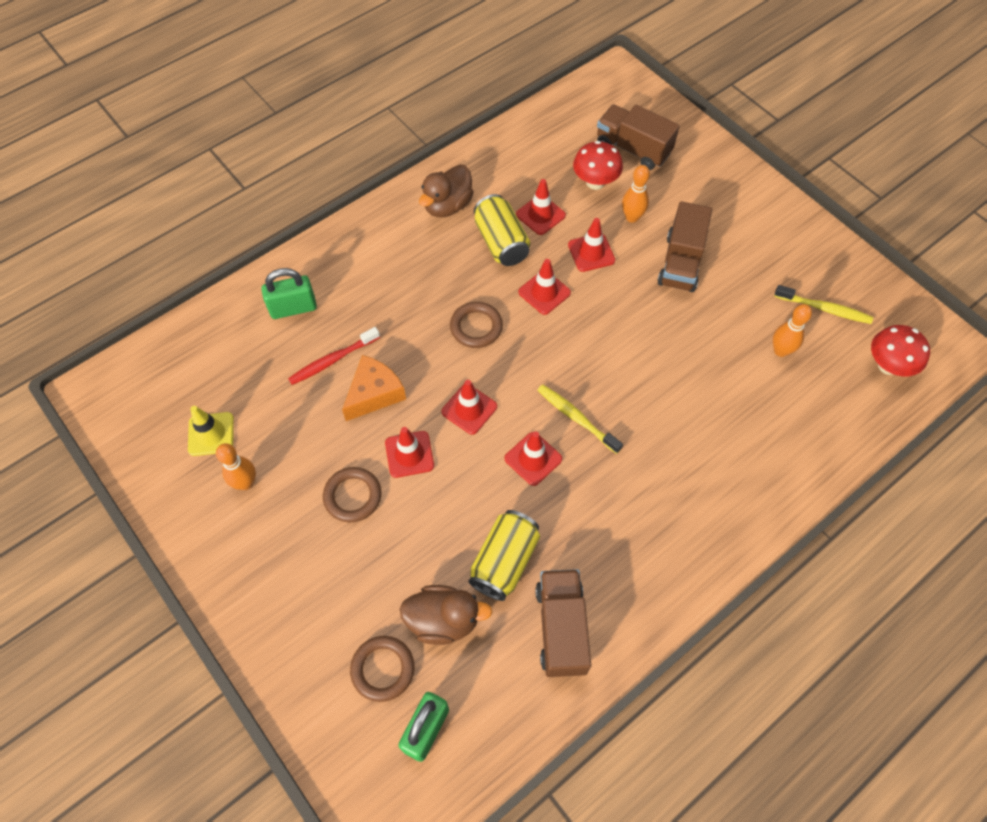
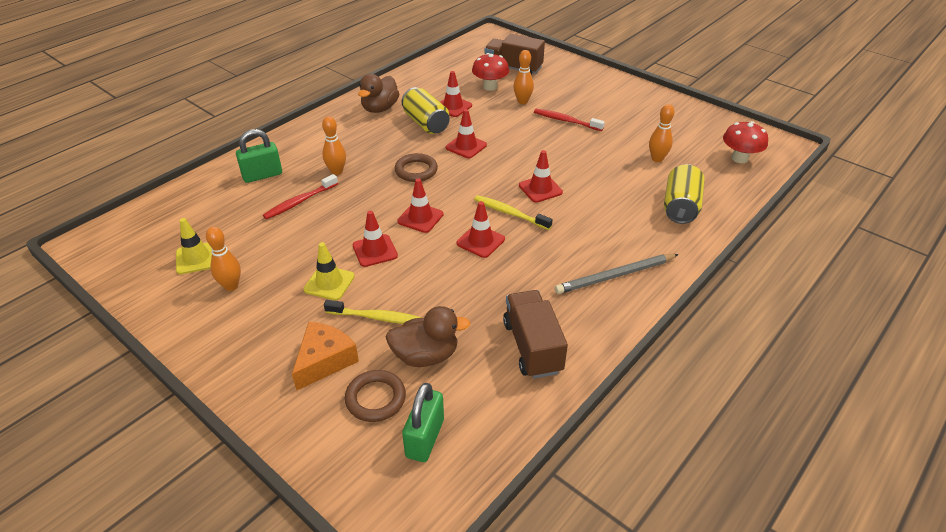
camera: 10 degrees left, 20 degrees down
(353, 496) = (329, 283): brown ring -> yellow traffic cone
(374, 393) = (338, 217): orange cheese -> orange cheese (324, 361)
(381, 315) = (336, 172): none -> orange bowling pin
(504, 561) = (471, 308): yellow can -> yellow can (680, 207)
(591, 253) = (497, 122): red traffic cone -> red traffic cone (540, 189)
(679, 539) = (615, 276): none -> grey pencil
(680, 263) = (566, 121): brown truck -> red toothbrush
(824, 309) = (681, 134): yellow toothbrush -> yellow toothbrush (377, 317)

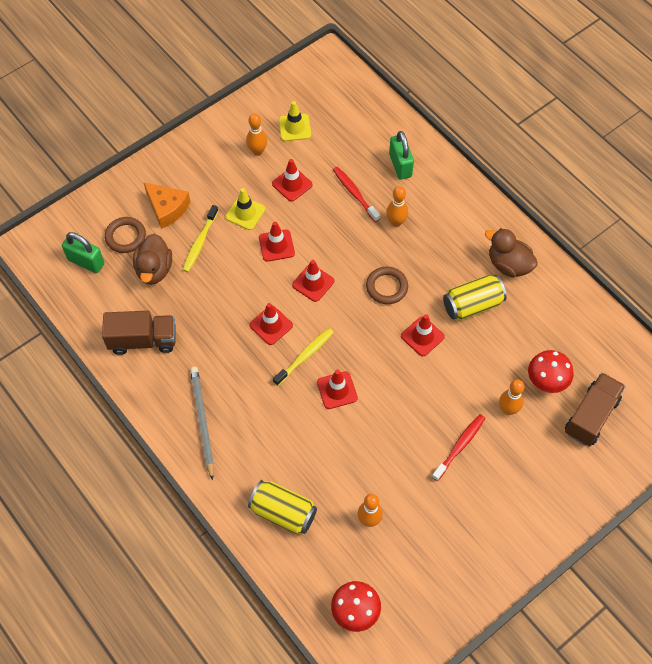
camera: 100 degrees right, 20 degrees up
(453, 107) = (504, 335): red traffic cone -> red traffic cone (292, 184)

